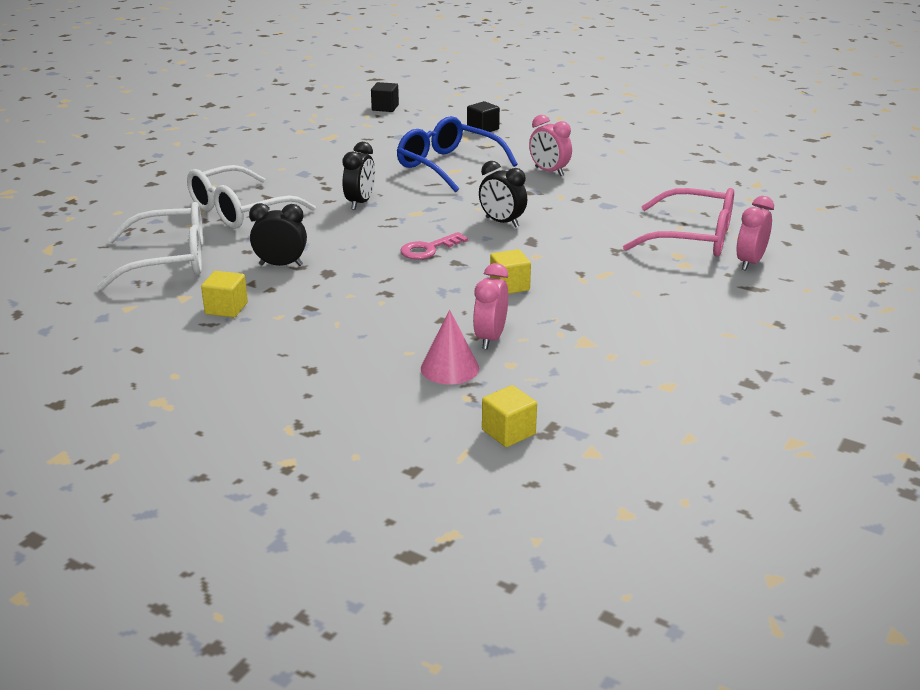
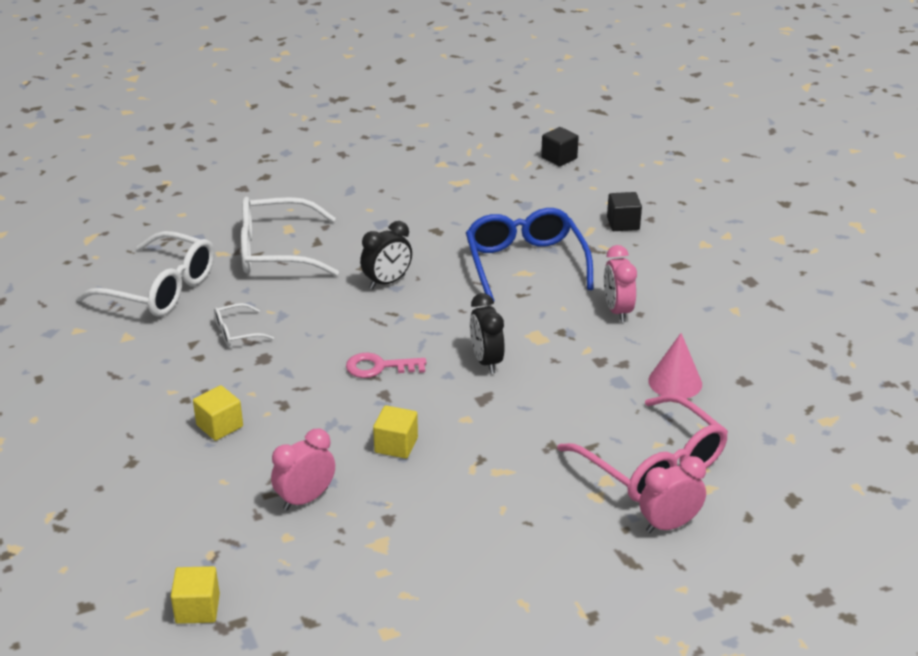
camera: 35 degrees right, 5 degrees up
(226, 308) = (143, 364): yellow cube -> yellow cube (219, 426)
(281, 265) = (237, 332): black clock -> white glasses
(449, 368) = (234, 515): pink cone -> pink cone (675, 382)

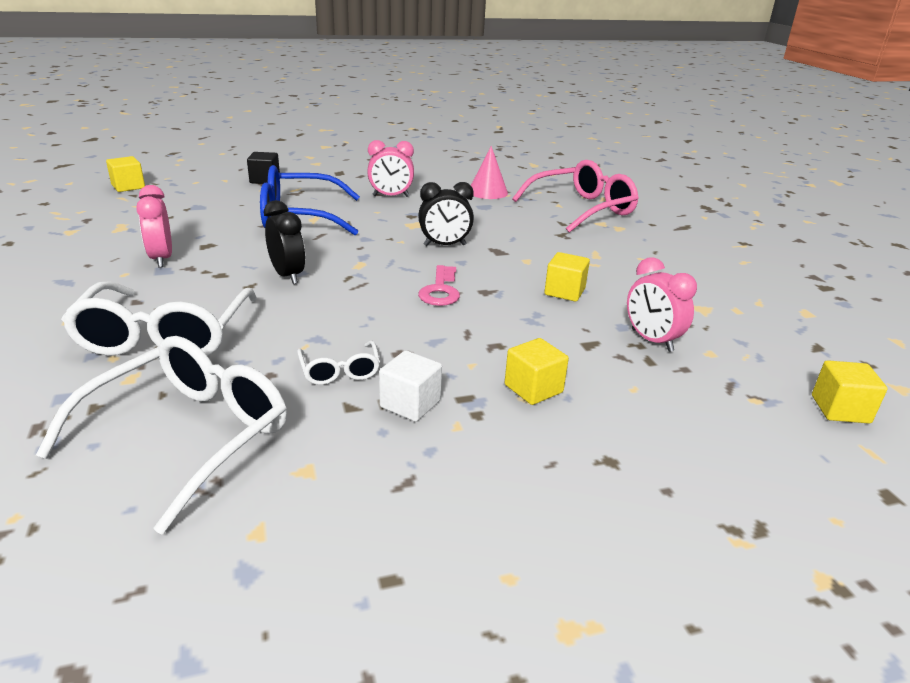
camera: 85 degrees left, 5 degrees down
(197, 368) = (410, 404): none -> white cube
(559, 158) = (128, 186): black cube -> yellow cube
(669, 525) = (644, 212): pink clock -> pink clock (161, 259)

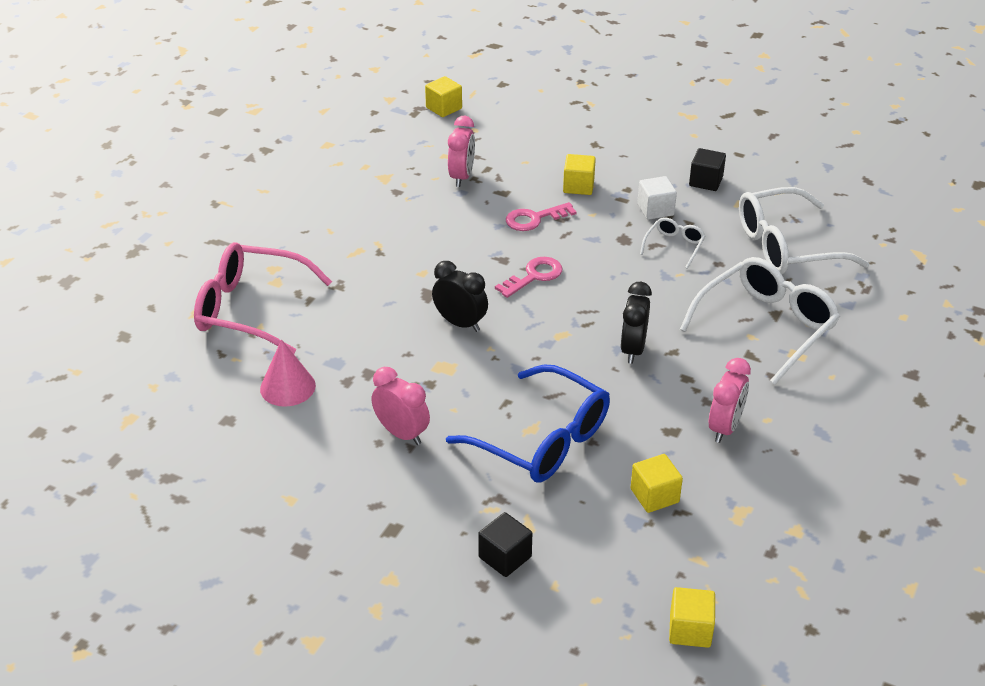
camera: 135 degrees left, 10 degrees up
(390, 484) = (706, 181): none -> black cube
(517, 334) = (534, 219): none -> pink key
(564, 292) = (448, 232): yellow cube -> yellow cube (654, 496)

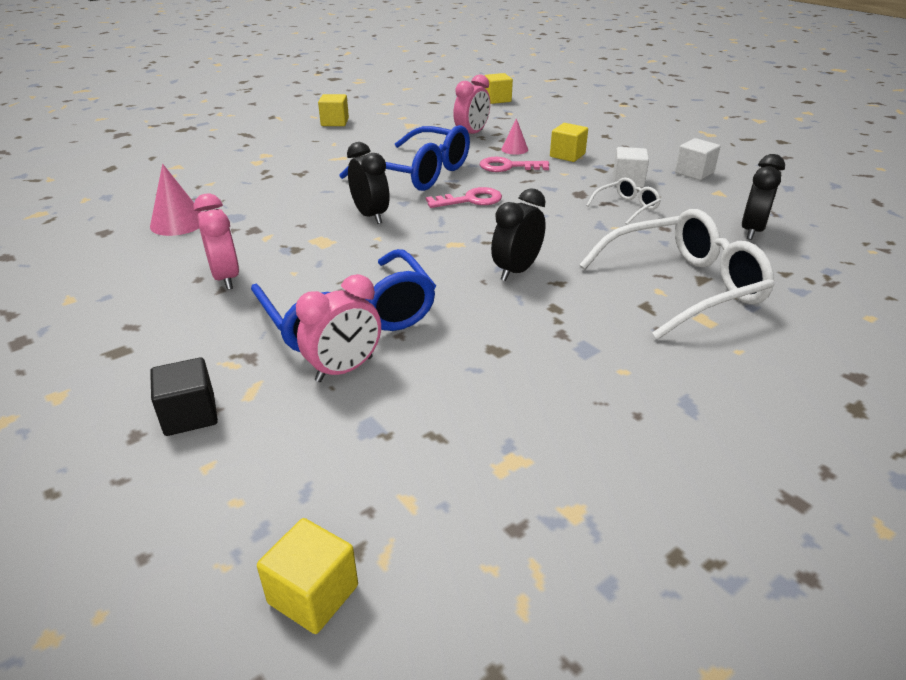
camera: 25 degrees right, 5 degrees down
(252, 309) = (218, 172): pink glasses -> none
(455, 252) = (418, 173): none -> blue glasses
(522, 190) = (514, 149): none -> pink cone
(654, 496) = (419, 407): yellow cube -> yellow cube (335, 122)
(706, 181) = (694, 173): black cube -> white cube
(725, 428) = (563, 364): pink clock -> pink clock (344, 369)
(787, 246) = (752, 231): white glasses -> black clock

